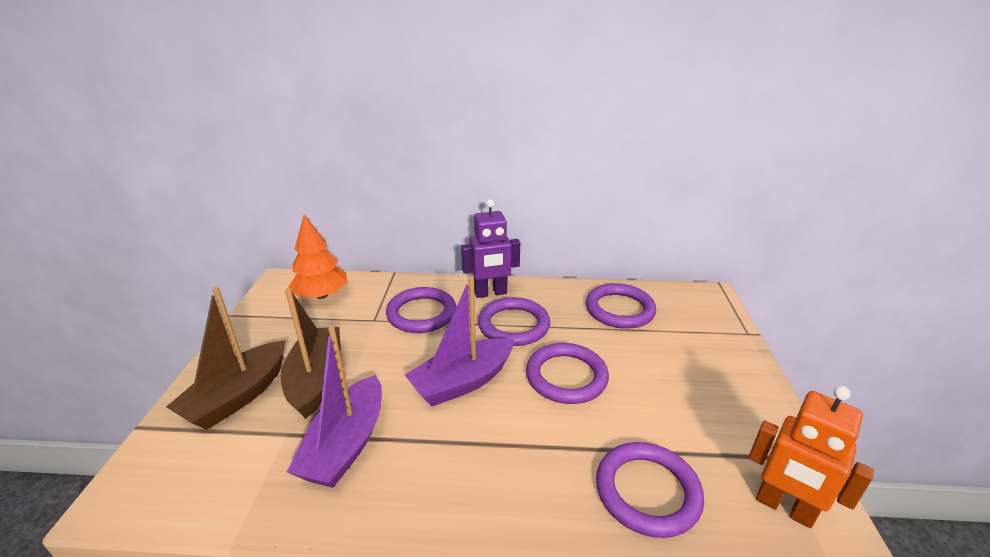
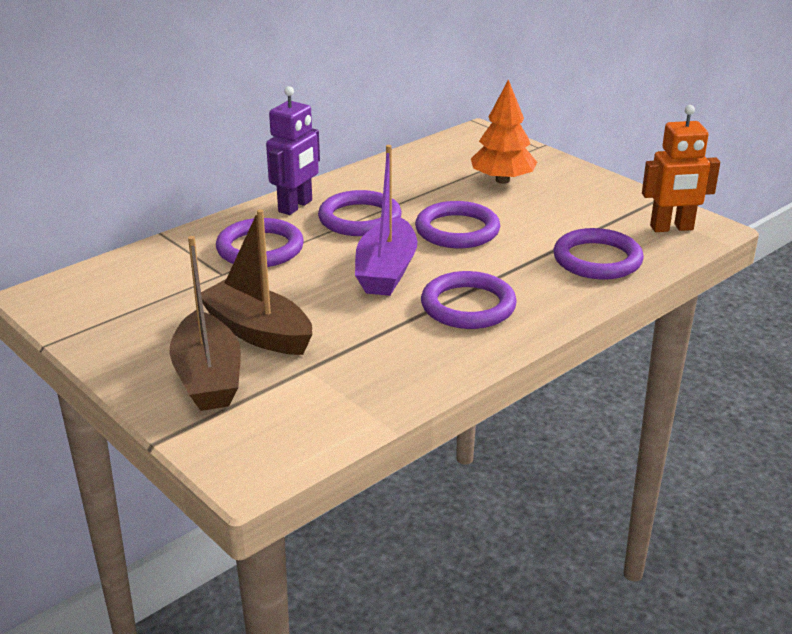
camera: 45 degrees left, 0 degrees up
(321, 295) = (120, 283): orange tree -> orange tree (502, 180)
(346, 444) = (368, 347): purple boat -> none
(619, 309) = (426, 171): purple ring -> purple ring (468, 306)

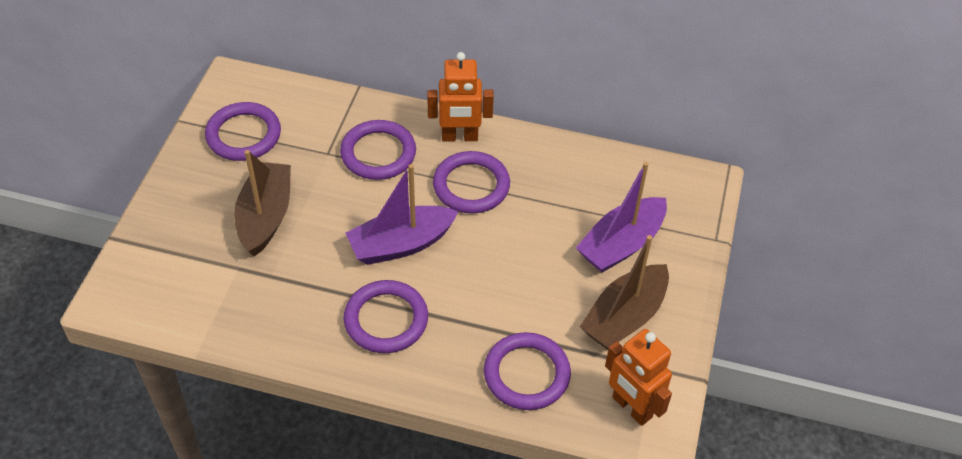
camera: 55 degrees right, 20 degrees up
(208, 377) = (194, 222): brown boat -> brown boat (624, 317)
(296, 206) = (459, 137): purple robot -> orange robot
(457, 230) = (502, 256): purple ring -> purple ring (243, 135)
(502, 180) = (621, 244): orange tree -> purple boat

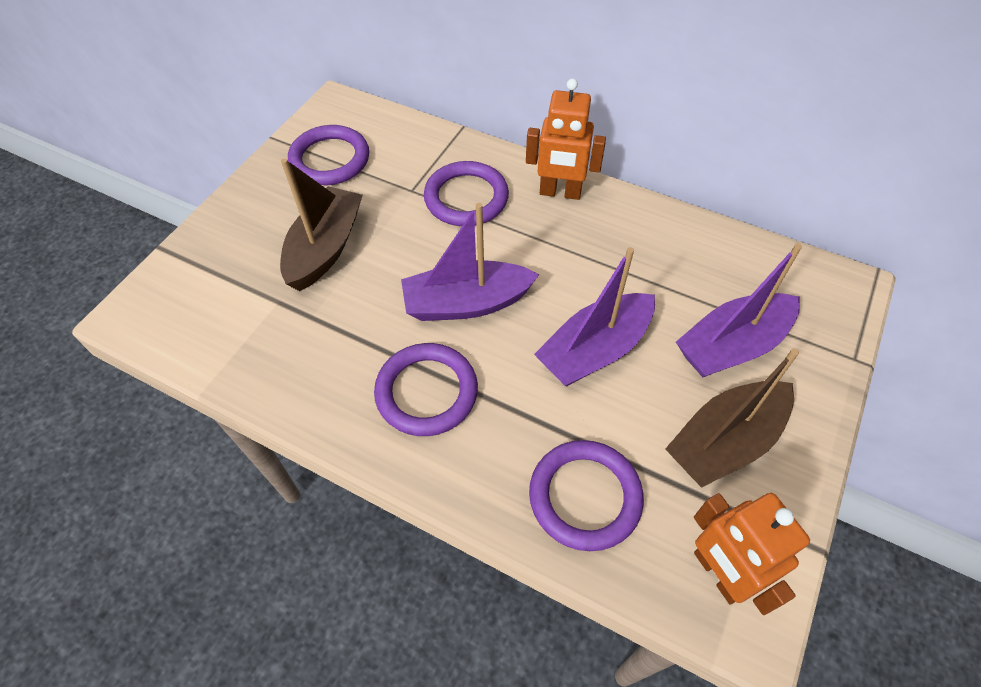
camera: 15 degrees right, 5 degrees up
(471, 186) = (562, 248): purple ring -> none
(514, 265) = (595, 350): none -> purple boat

